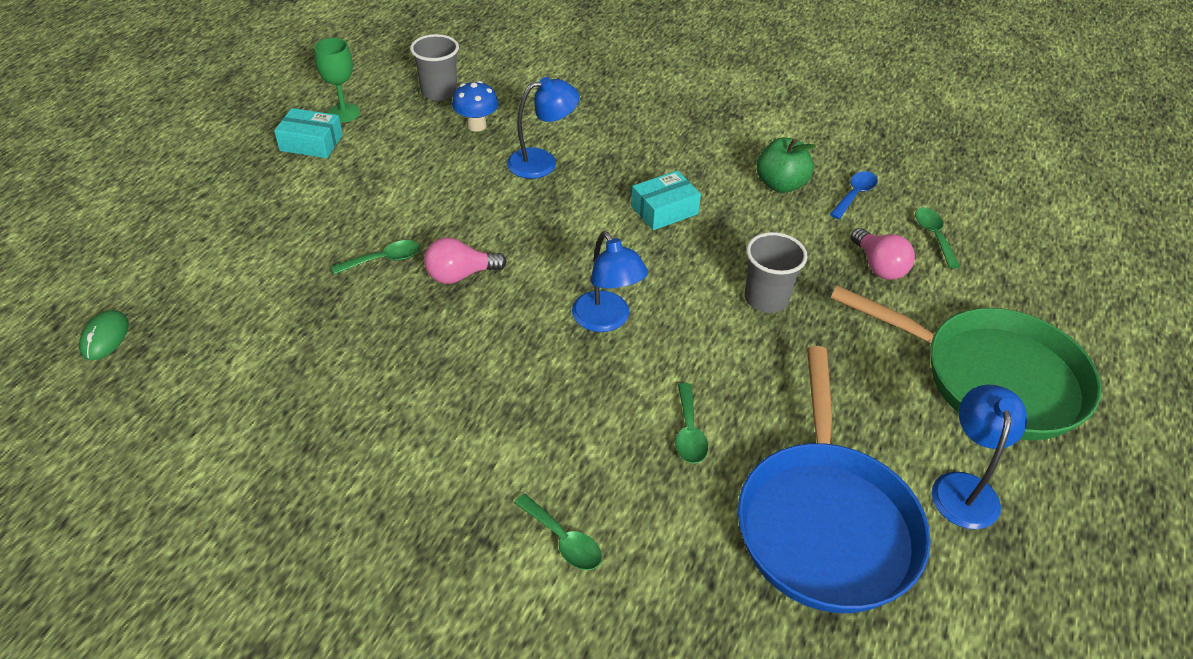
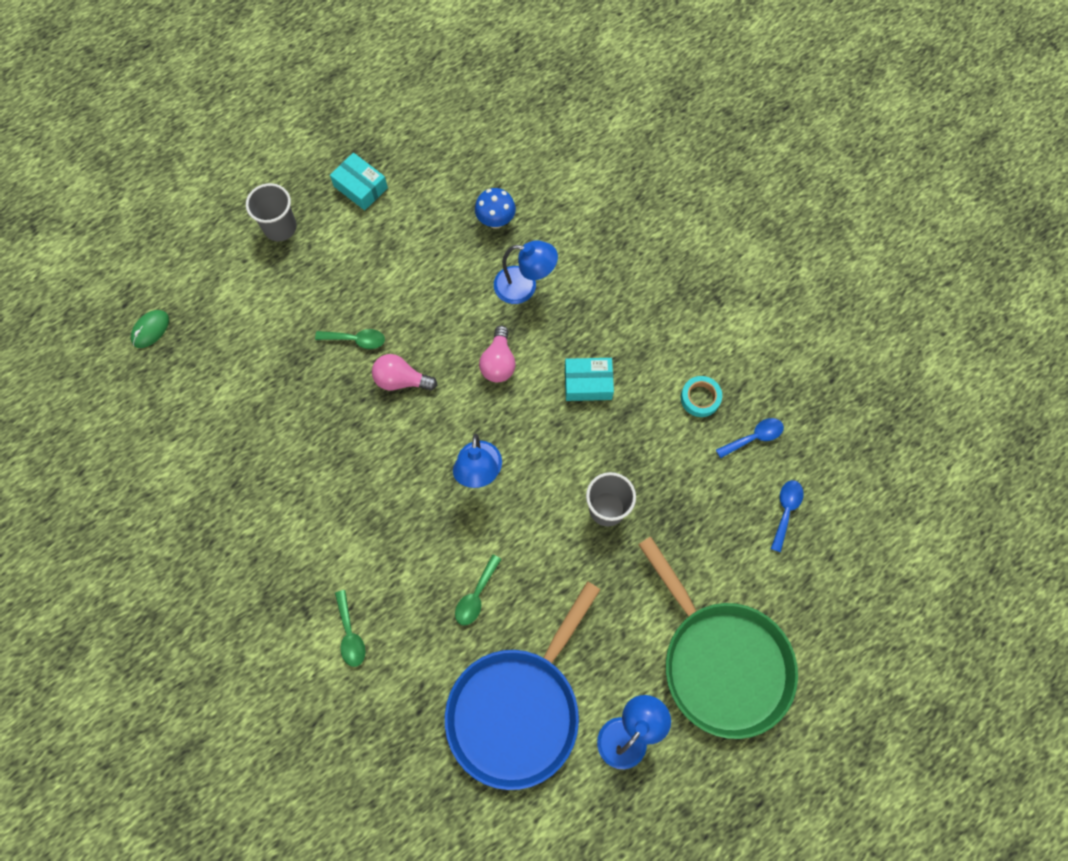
camera: 30 degrees right, 25 degrees up
(344, 113) = (400, 161): green goblet -> none
(439, 92) = (487, 165): grey cup -> grey cup (280, 227)
(780, 184) = (700, 398): green apple -> turquoise tape
(879, 266) = (716, 519): pink light bulb -> pink light bulb (498, 362)
(933, 236) = (786, 510): green spoon -> blue spoon

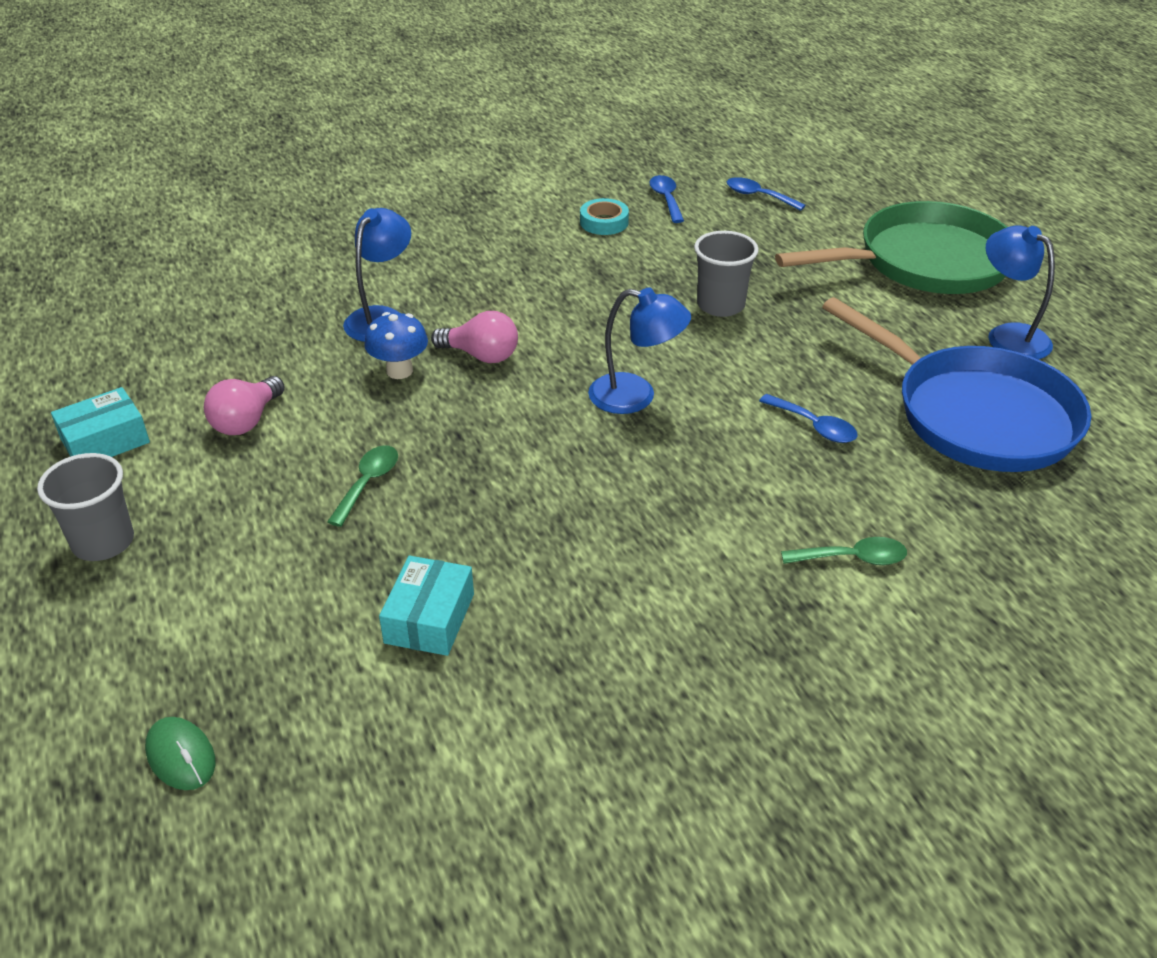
camera: 75 degrees left, 30 degrees down
(401, 380) = (461, 447): pink light bulb -> pink light bulb (247, 421)
(476, 596) = (814, 426): green spoon -> blue spoon
(496, 221) = (265, 325): blue mushroom -> blue mushroom (399, 371)
(588, 383) = (547, 292): turquoise box -> turquoise box (429, 618)

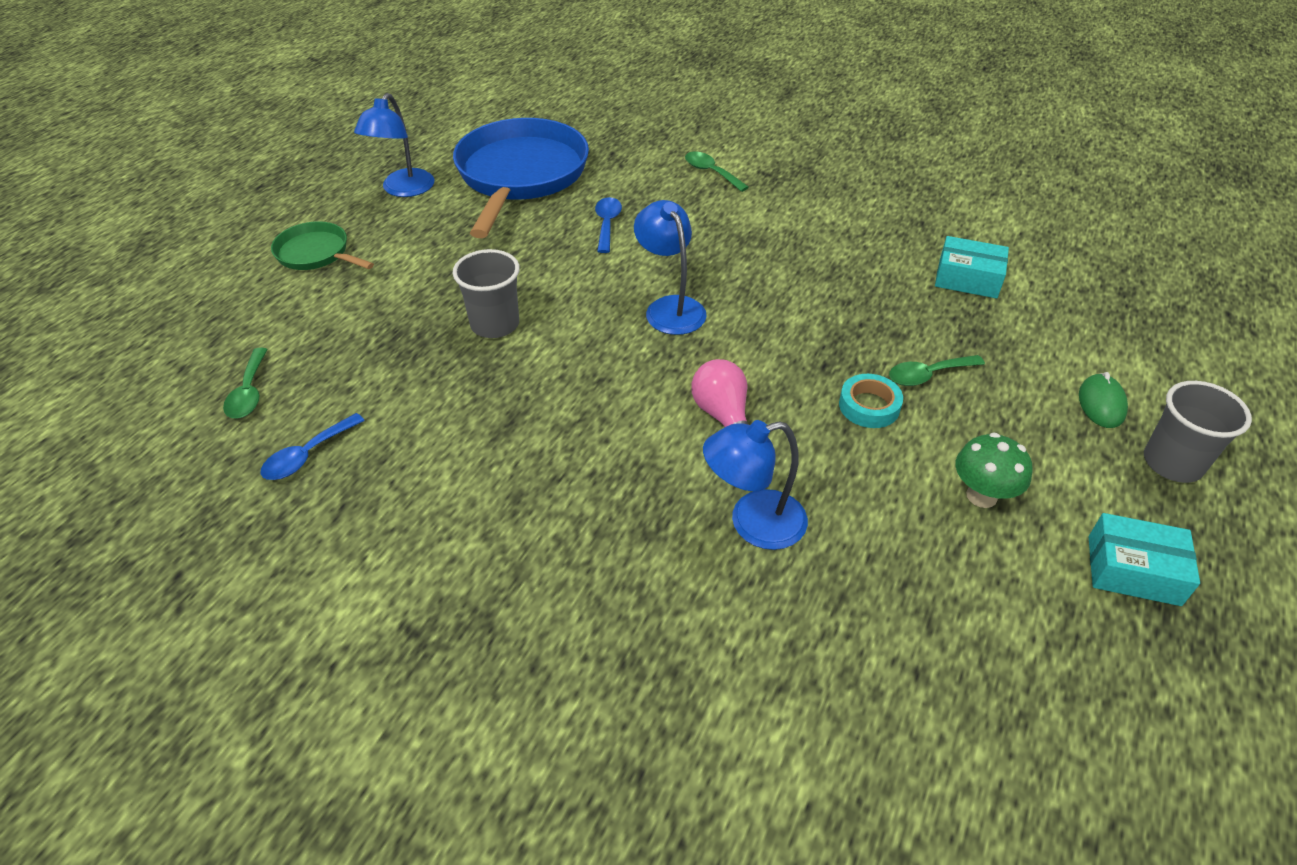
camera: 130 degrees left, 5 degrees up
(181, 756) = (1168, 302): green mouse -> green mouse (1101, 404)
(247, 421) = (981, 496): pink light bulb -> green mushroom
(399, 371) = (804, 450): blue mushroom -> none
(429, 618) = (967, 278): turquoise box -> turquoise box turned 45 degrees clockwise
(604, 222) = (404, 474): turquoise tape -> turquoise tape (869, 406)
(758, 196) = (249, 393): blue spoon -> green spoon
(924, 262) = (316, 254): green pan -> green pan, size x0.49

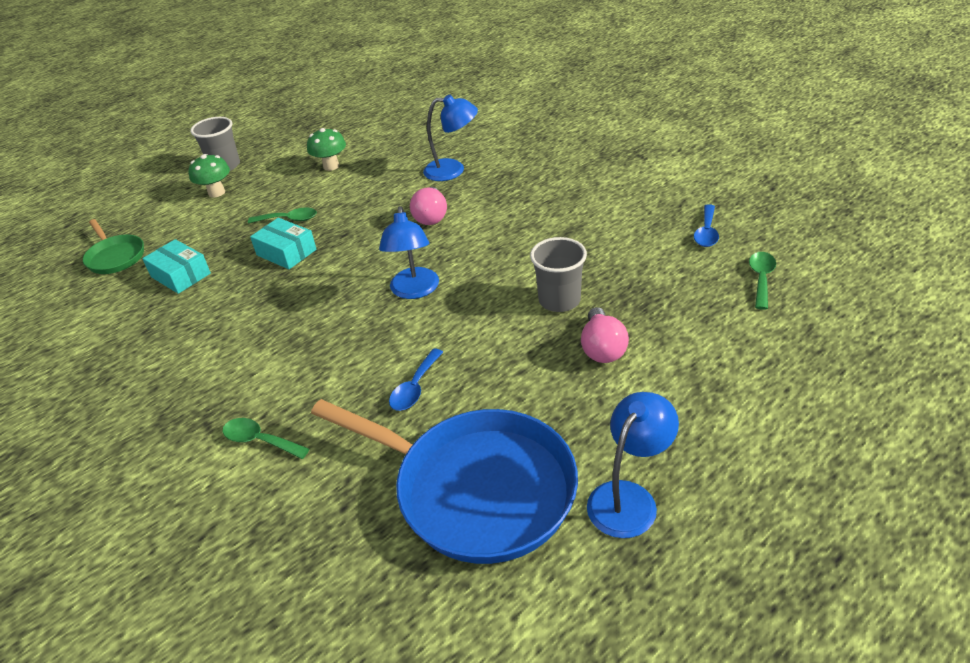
camera: 155 degrees left, 5 degrees down
(307, 455) = (706, 232): blue spoon -> blue spoon turned 135 degrees clockwise
(316, 254) = (730, 411): green pan -> green pan (115, 257)
(438, 284) = (602, 348): none -> pink light bulb
(520, 176) = (475, 489): blue pan -> blue pan turned 90 degrees counterclockwise
(711, 172) = (259, 440): green spoon -> green spoon turned 135 degrees clockwise
(869, 406) = (341, 209): turquoise tape -> none
(1101, 404) = (216, 193): green mouse -> green mushroom
(1133, 570) = (301, 137): turquoise box -> turquoise box (286, 252)

